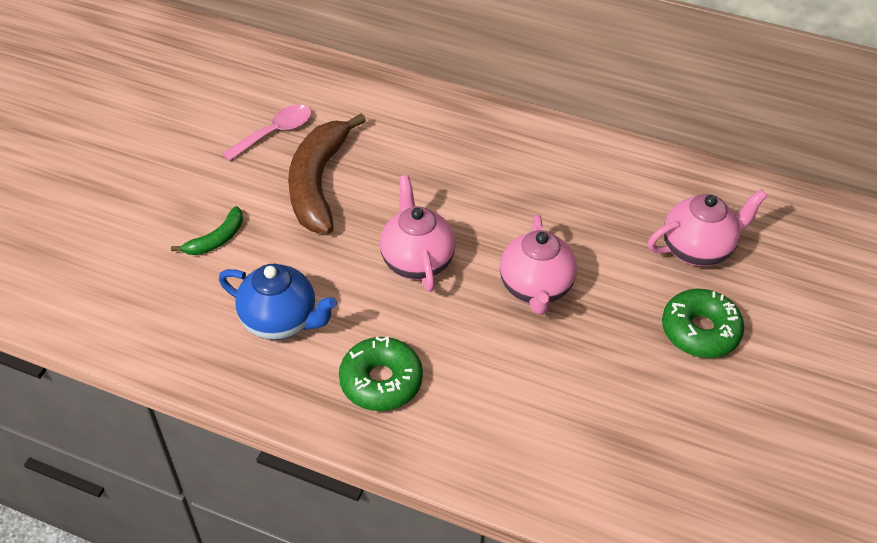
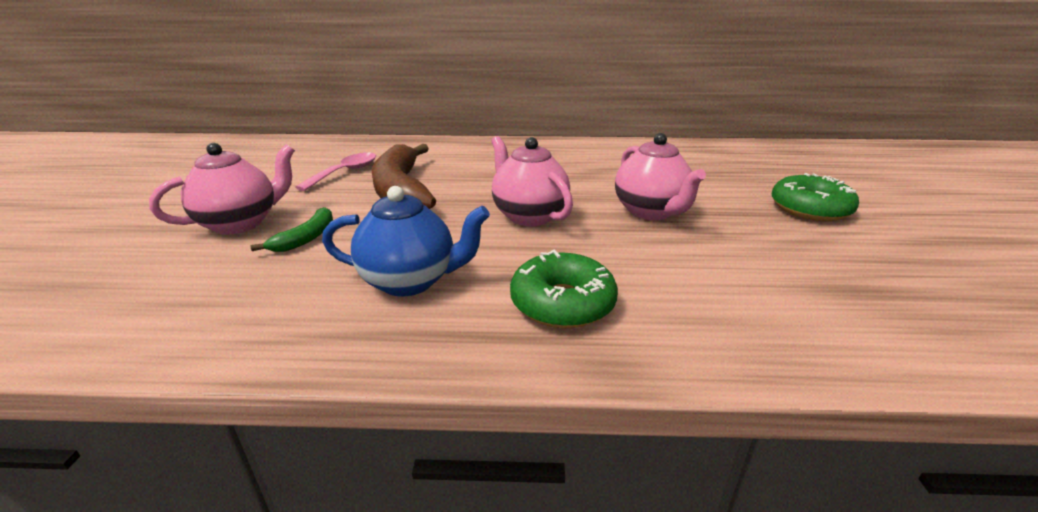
camera: 20 degrees left, 20 degrees down
(698, 249) = (747, 173): pink teapot -> pink teapot (241, 223)

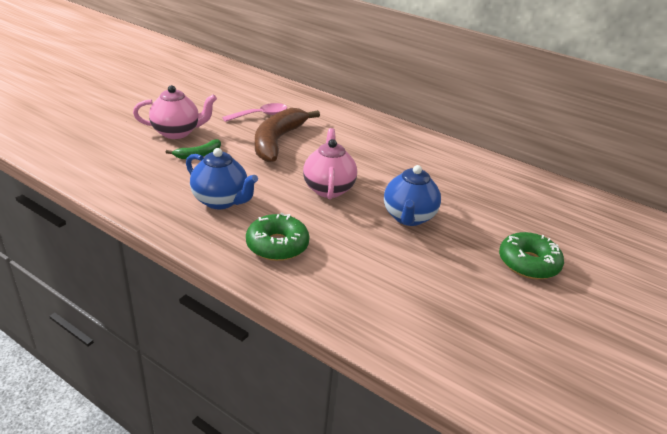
camera: 30 degrees right, 5 degrees up
(651, 212) = (408, 217): pink teapot -> blue teapot

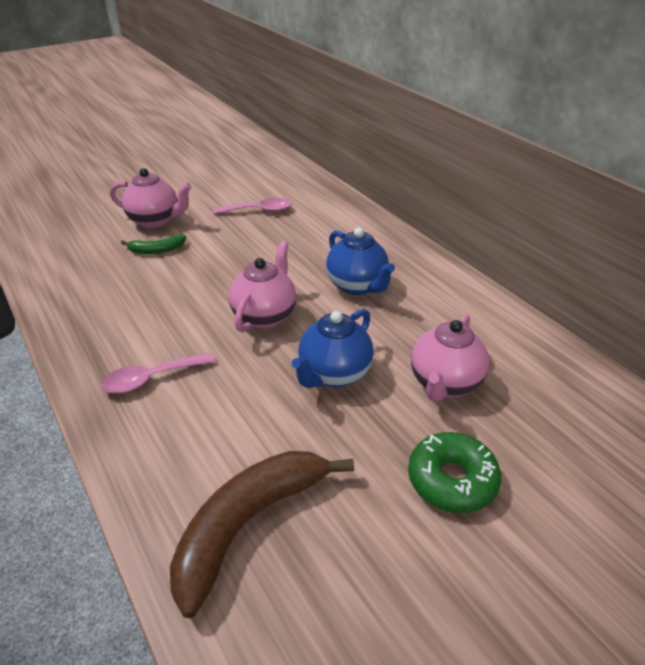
camera: 25 degrees right, 5 degrees up
(221, 201) = (135, 310): blue teapot -> blue teapot (357, 286)
(277, 141) = (253, 245): brown banana -> brown banana (248, 524)
(277, 245) = (151, 379): green donut -> pink spoon
(484, 210) = (444, 383): none -> pink teapot

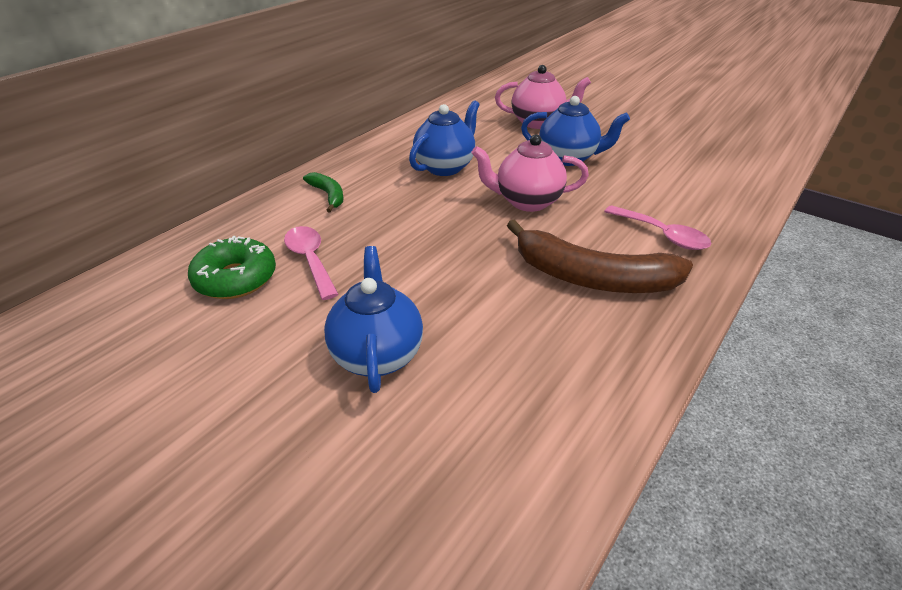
camera: 110 degrees left, 0 degrees up
(155, 221) = (377, 354): pink teapot -> blue teapot
(156, 250) = (459, 318): green banana -> green banana (328, 195)
(248, 524) = (717, 161): brown banana -> brown banana (591, 277)
(452, 480) = (614, 114): green donut -> green donut (236, 278)

